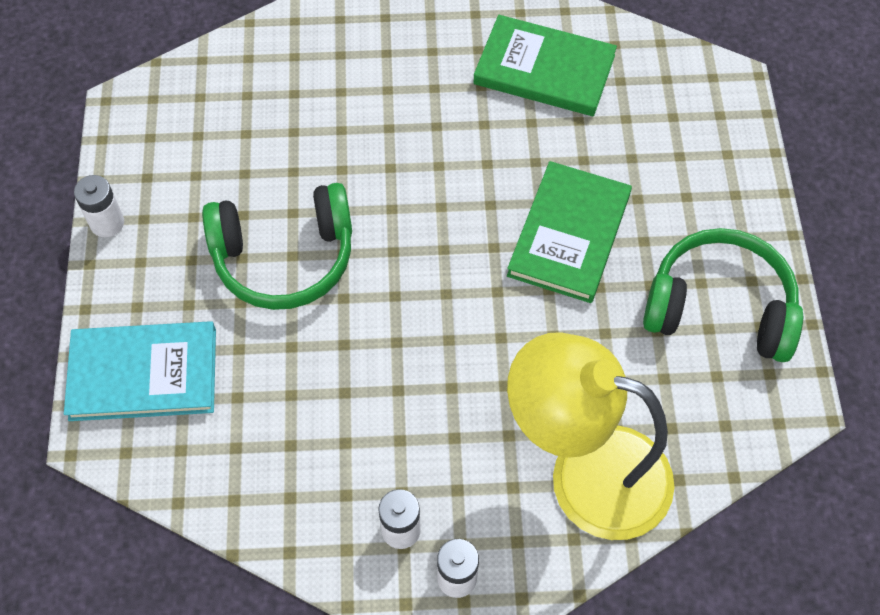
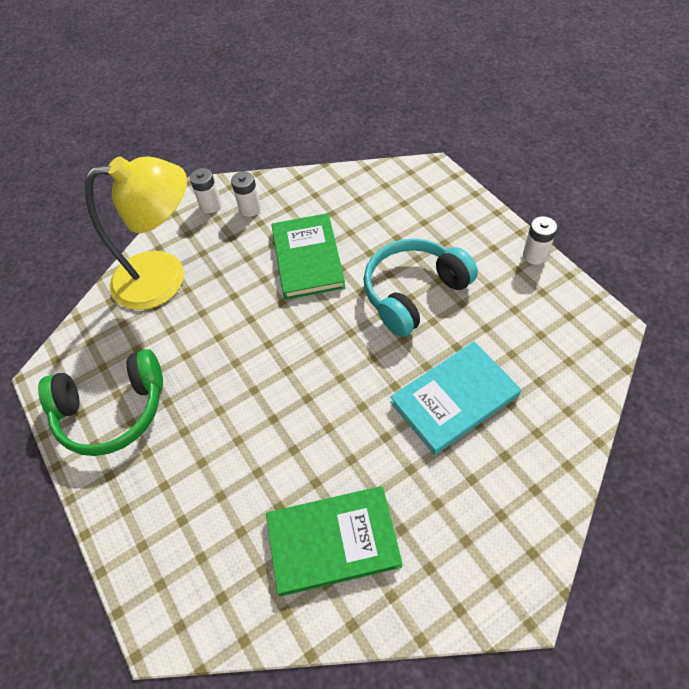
camera: 155 degrees right, 5 degrees down
(143, 374) = (435, 202): turquoise book -> turquoise book (454, 399)
(284, 257) = (414, 293): green headphones -> turquoise headphones
(569, 235) = (239, 406): green book -> green book (307, 258)

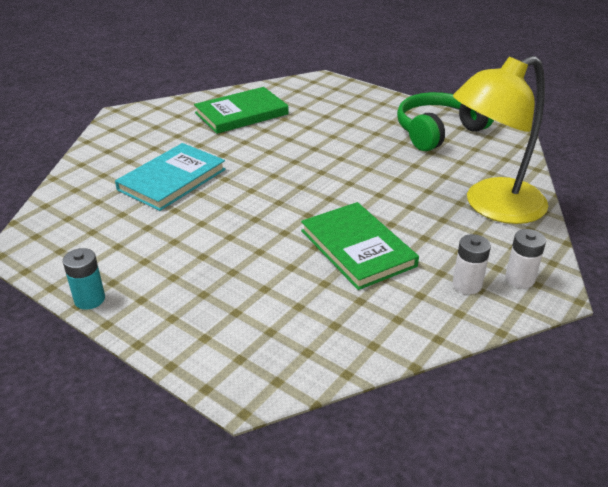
camera: 155 degrees right, 20 degrees down
(414, 293) = (227, 240): turquoise headphones -> none
(535, 255) = (89, 299): white battery -> turquoise battery

